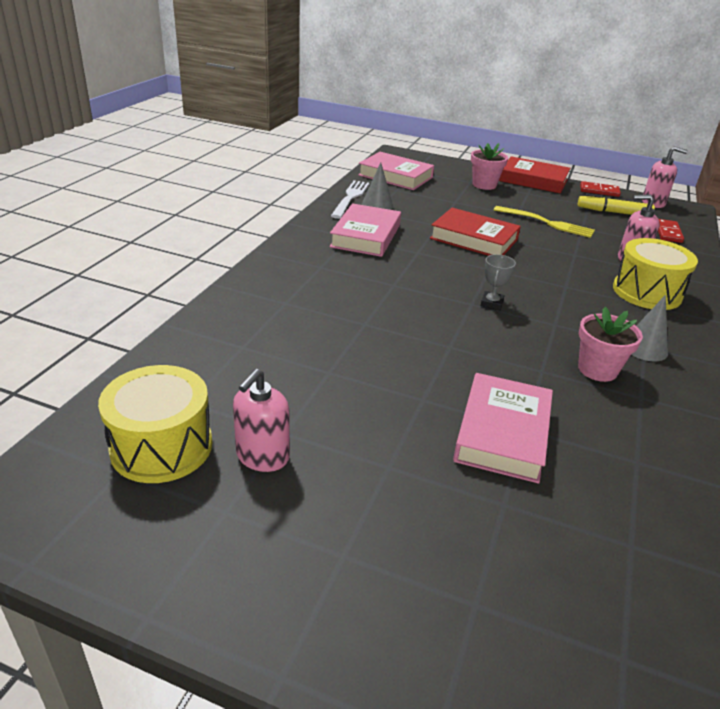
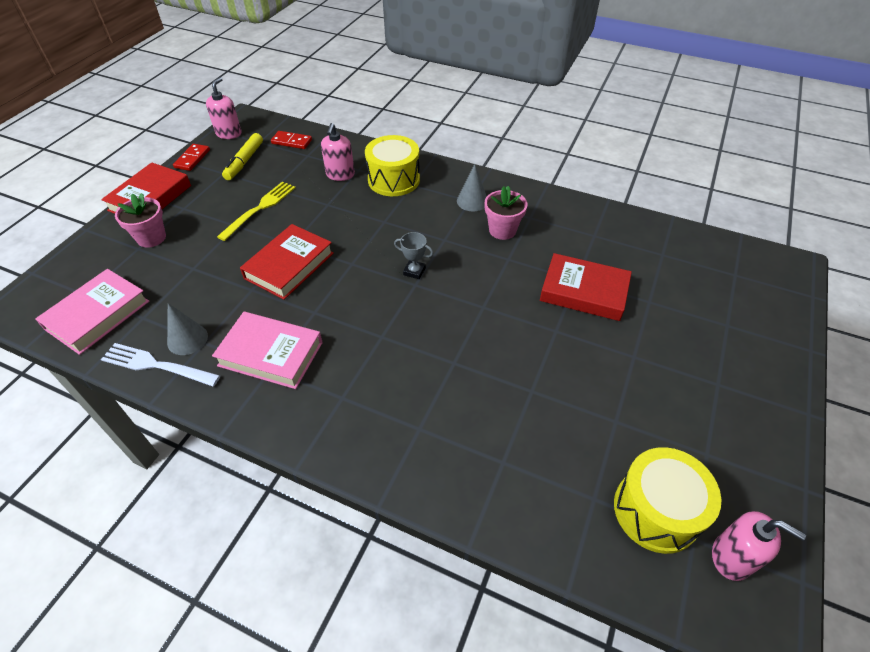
camera: 85 degrees left, 15 degrees up
(262, 456) = (646, 434): pink soap dispenser -> pink soap dispenser (731, 557)
(502, 433) = (584, 292): pink book -> red book

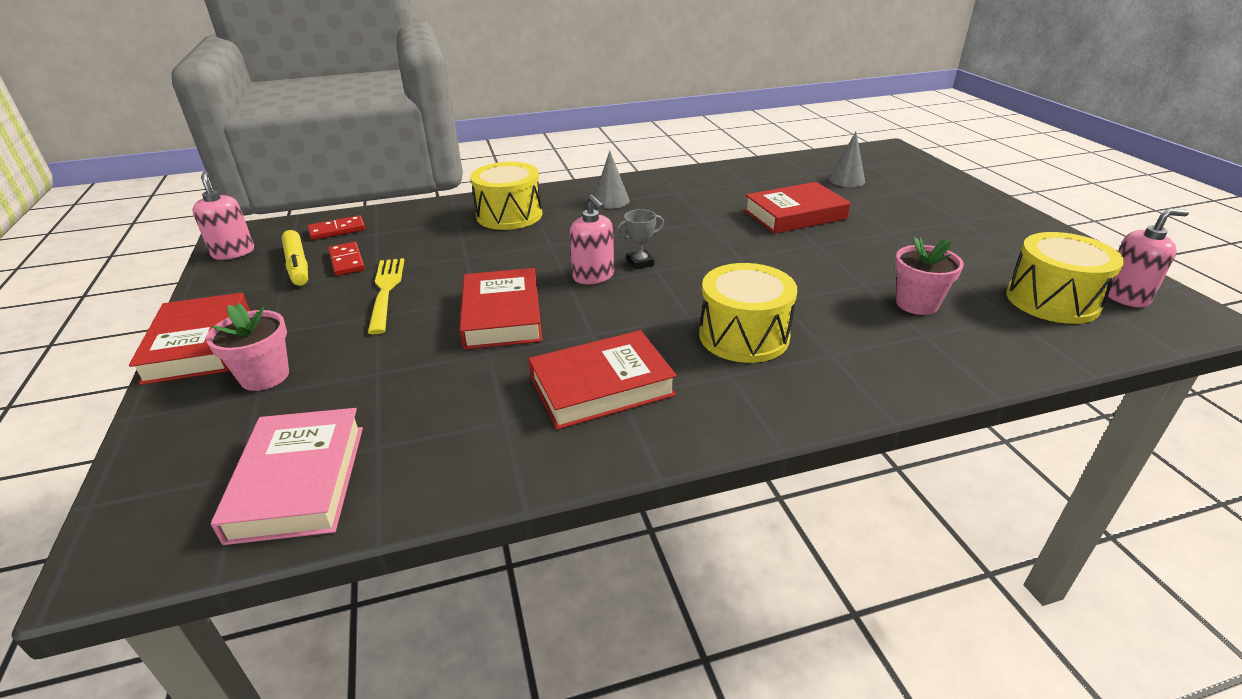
camera: 40 degrees left, 15 degrees down
(157, 365) = (475, 474): white fork -> none
(187, 339) = (478, 430): grey cone -> grey cone (846, 180)
(192, 159) = (211, 290): red domino -> red domino (347, 261)
(271, 354) = (601, 386): pink book -> red book
(340, 175) = (442, 232): pink soap dispenser -> pink soap dispenser (593, 276)
(390, 375) = (744, 336): none -> yellow drum
(502, 230) = (669, 207): pink flower pot -> pink flower pot (917, 304)

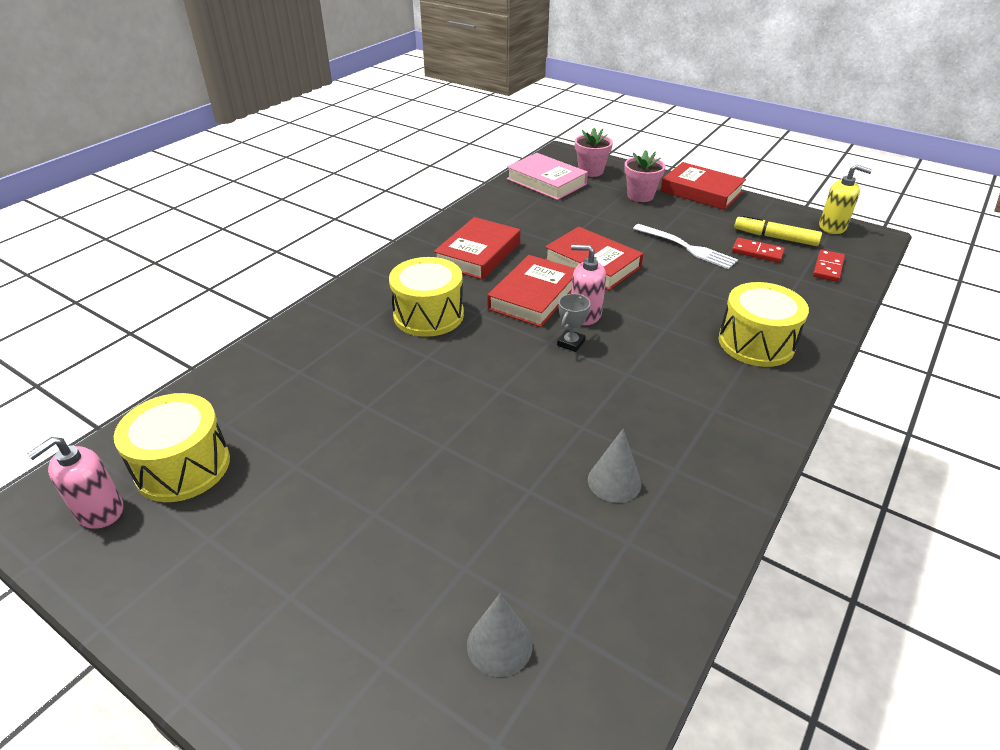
camera: 140 degrees right, 5 degrees up
(233, 252) = (832, 227): pink soap dispenser -> yellow soap dispenser
(386, 291) = (686, 247): yellow fork -> white fork
(611, 201) = (713, 411): grey cone -> grey cone (614, 481)
(795, 215) = (503, 492): red book -> red book (533, 296)
(917, 304) = (313, 403): pink flower pot -> pink flower pot (590, 171)

